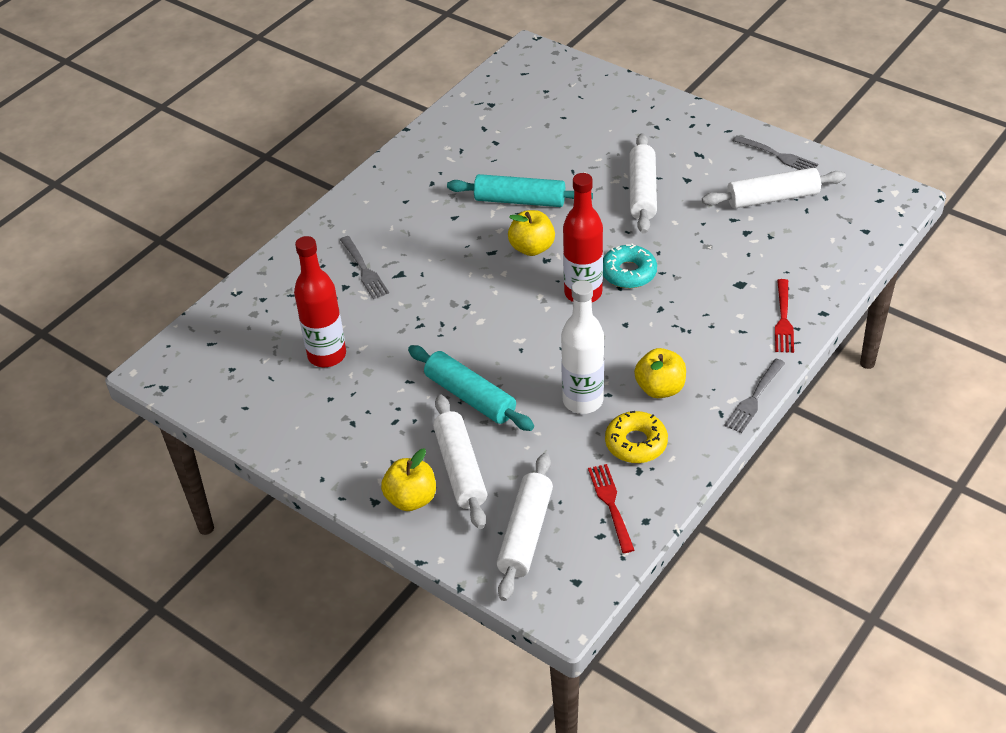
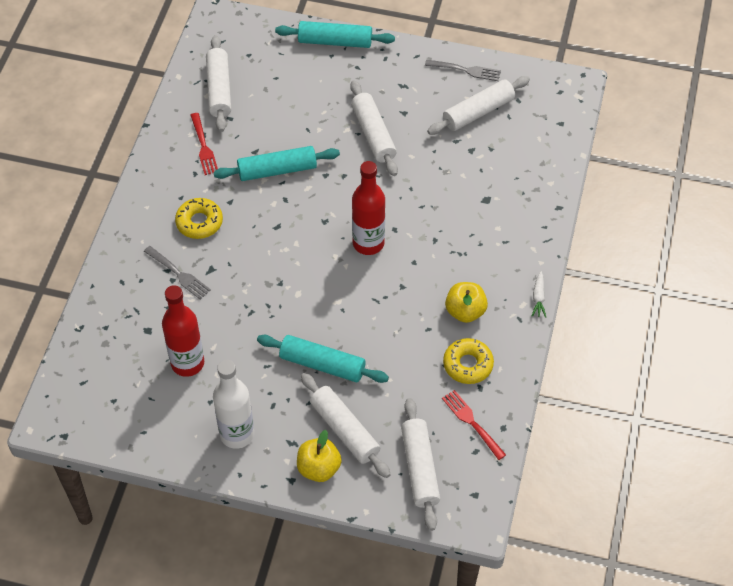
camera: 25 degrees left, 10 degrees up
(412, 228) = (199, 222): none -> yellow donut
(498, 114) = (219, 89): none -> white rolling pin
(532, 248) = (308, 213): yellow apple -> none
(583, 400) = (411, 340): white bottle -> white bottle (237, 434)
(628, 273) = (396, 214): turquoise donut -> none
(644, 98) = (335, 41): none -> turquoise rolling pin
(754, 398) = (538, 298): grey fork -> white carrot
(783, 319) = (531, 221): red fork -> red fork (203, 146)

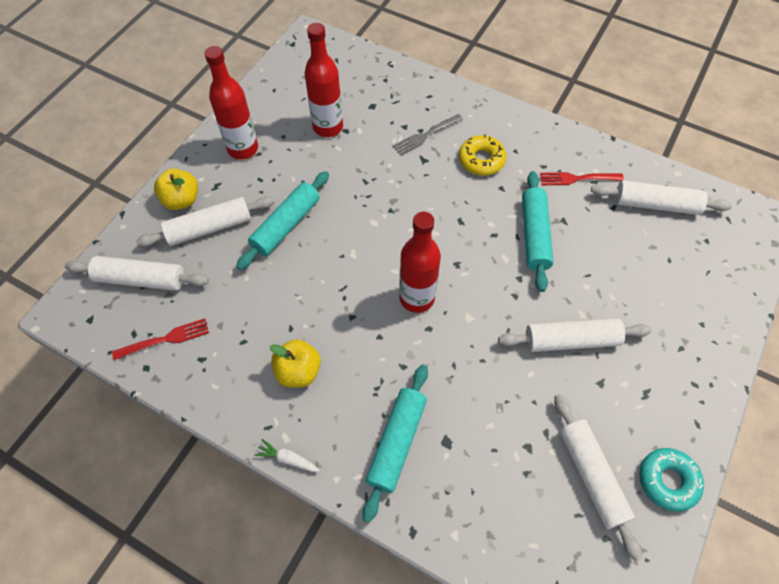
camera: 105 degrees right, 5 degrees up
(237, 434) = (243, 149): white bottle -> red bottle
(335, 41) = (725, 333): turquoise rolling pin -> turquoise rolling pin (396, 442)
(465, 70) = (667, 481): grey fork -> turquoise donut
(468, 365) = (232, 355): yellow donut -> none

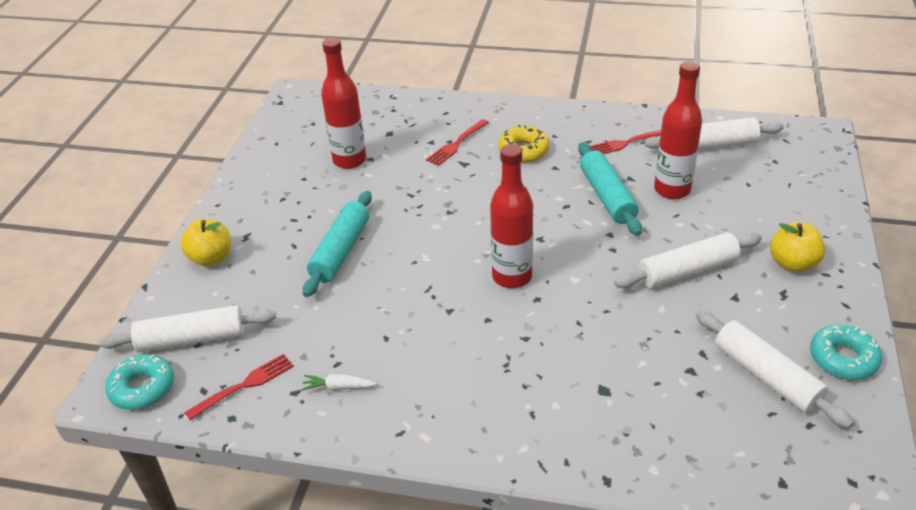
camera: 15 degrees left, 20 degrees down
(90, 316) = (142, 388): none -> turquoise donut
(209, 228) = (254, 274): white rolling pin -> none
(243, 149) = (263, 198): red bottle -> red bottle (672, 190)
(288, 459) = (436, 455): white carrot -> white carrot (338, 387)
(298, 371) = (412, 373): yellow apple -> yellow apple (792, 263)
(396, 442) = (550, 406): turquoise rolling pin -> none
(426, 135) = (457, 144): grey fork -> red fork

